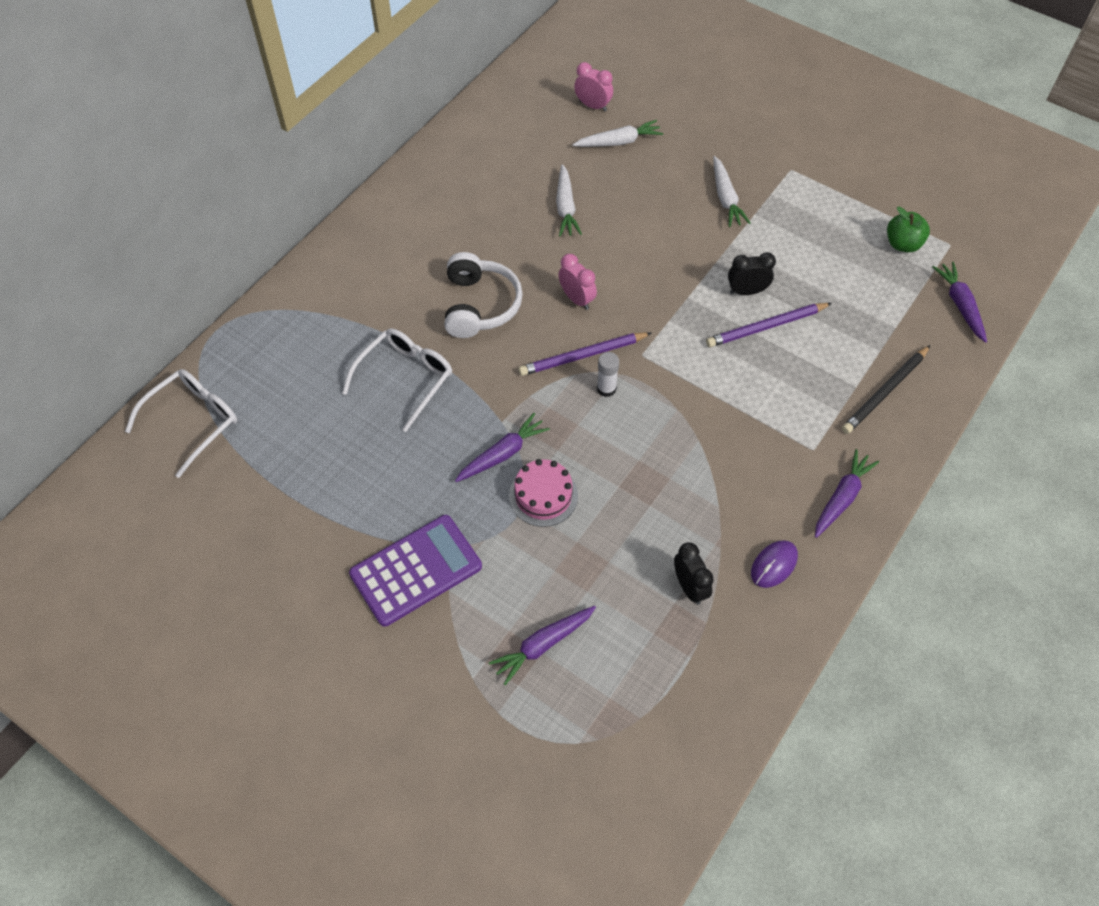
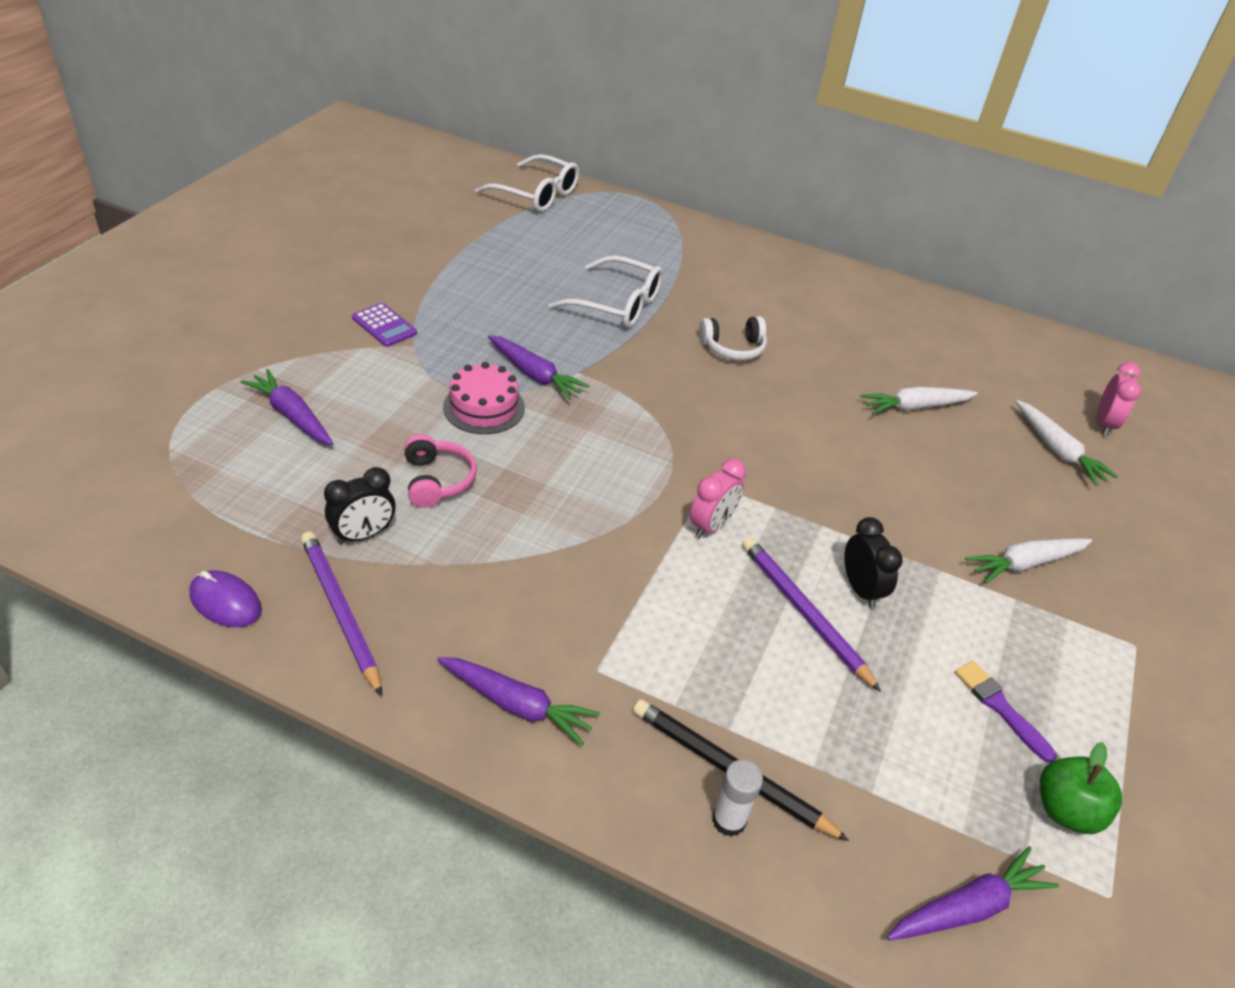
camera: 75 degrees right, 15 degrees down
(416, 570) = (384, 325): purple calculator -> purple calculator, size x0.51
(480, 305) = (733, 348): white headphones -> white headphones, size x0.64
(577, 299) = (774, 422): pink clock -> pink clock (711, 526)
(583, 356) = (689, 430): purple pencil -> purple pencil (340, 611)
(606, 388) = (646, 452): white glue stick -> white glue stick (729, 820)
(631, 534) = (437, 480): none -> pink headphones
(774, 565) = (398, 621): purple mouse -> purple mouse (225, 602)
(837, 249) = (1000, 708): none -> purple brush

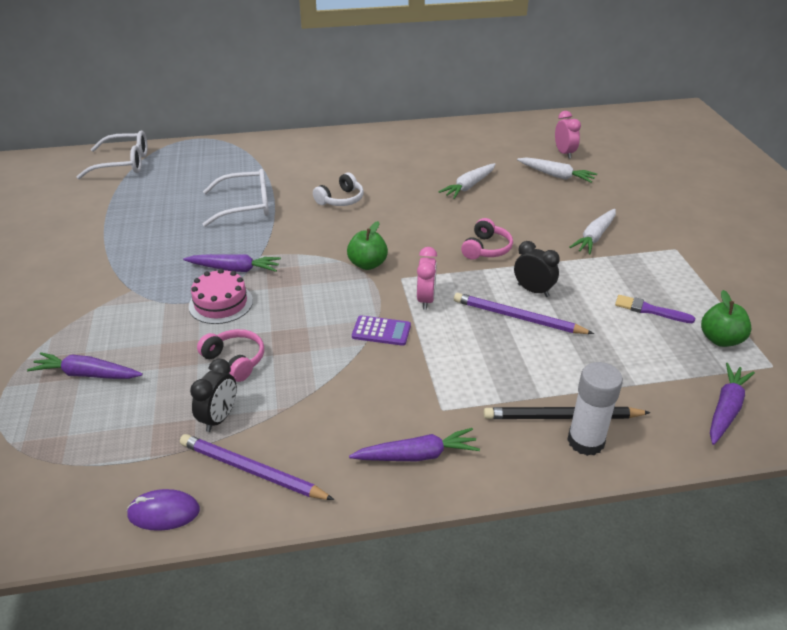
camera: 30 degrees left, 5 degrees down
(384, 325) = (97, 287): purple calculator -> purple calculator (381, 331)
(685, 445) = (367, 264): none -> green apple
(729, 820) = (585, 441): white glue stick -> white glue stick, size x1.56
(854, 502) = (486, 249): none -> pink headphones

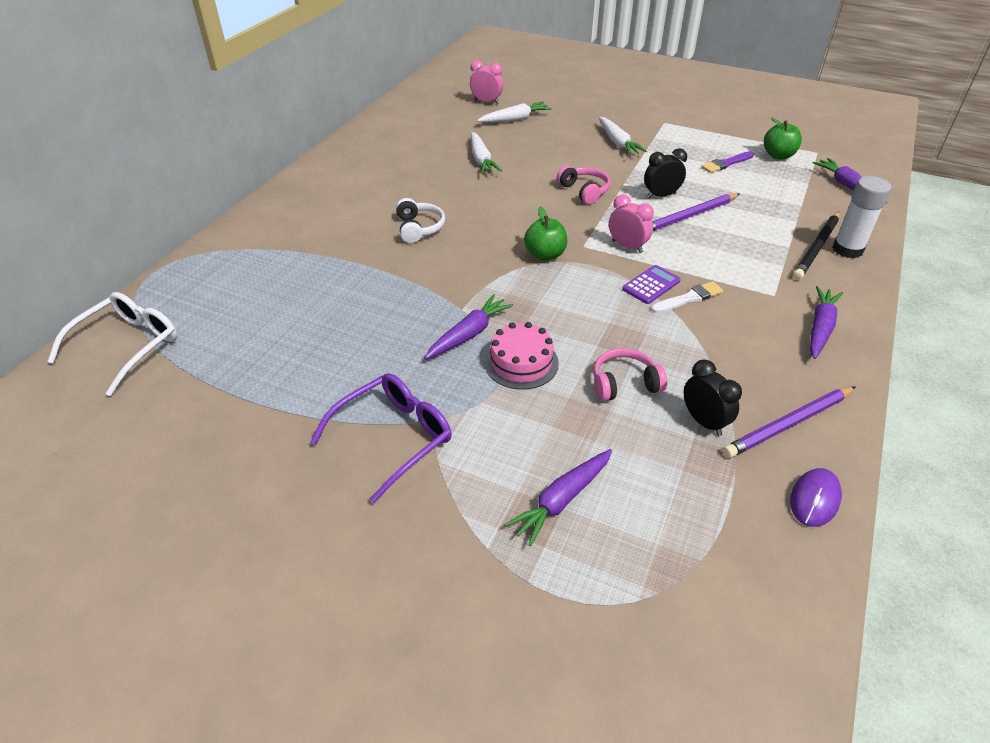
camera: 55 degrees left, 5 degrees up
(105, 283) = (394, 437): none -> purple glasses
(246, 206) = (356, 287): white glasses -> none
(383, 358) = (689, 298): none -> white brush

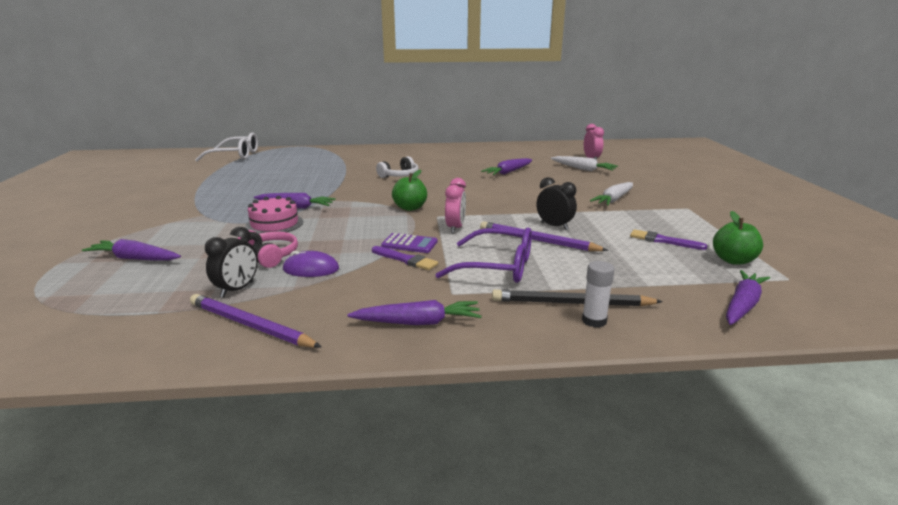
camera: 60 degrees right, 20 degrees down
(394, 437) = (184, 210): purple glasses -> purple glasses (497, 267)
(481, 160) = (508, 172): white carrot -> purple carrot
(584, 191) = (516, 203): pink headphones -> none
(689, 298) = (405, 259): white brush -> purple brush
(814, 499) = (147, 350): purple mouse -> purple mouse (311, 269)
(847, 249) = (594, 321): white glue stick -> white glue stick, size x0.64

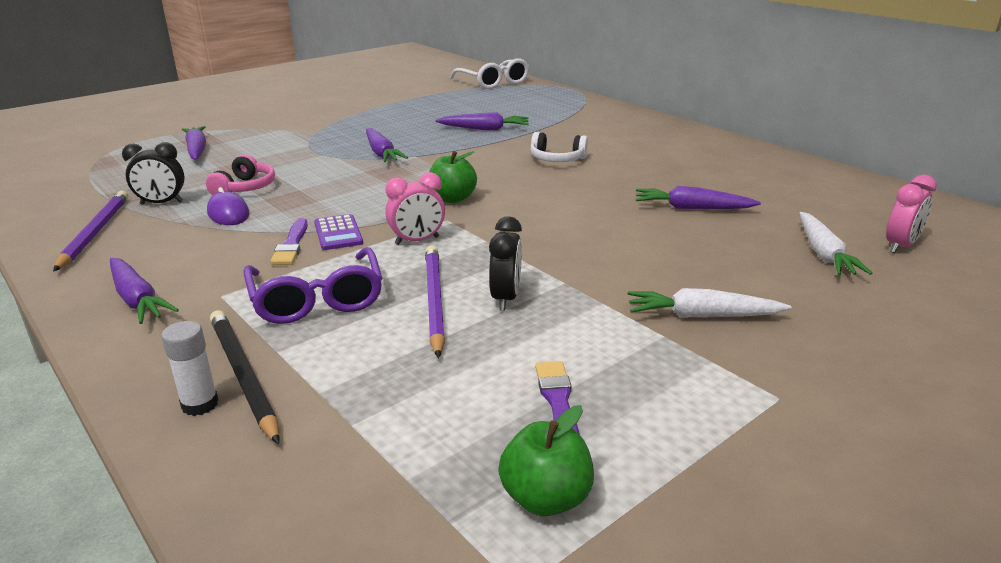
camera: 55 degrees right, 5 degrees up
(274, 224) = (324, 162): pink cake -> none
(742, 305) = (342, 537): purple carrot -> purple carrot (485, 129)

